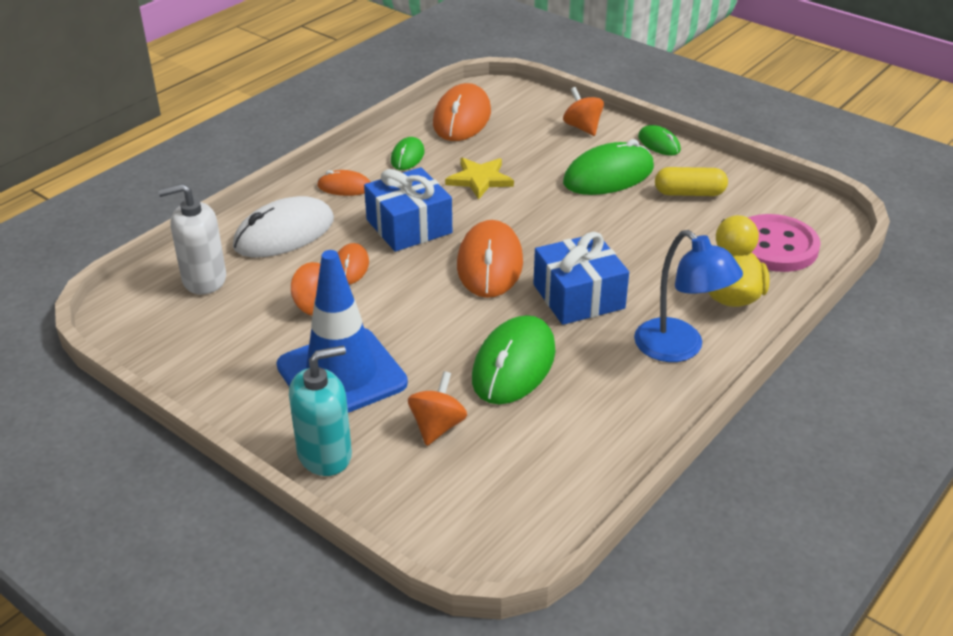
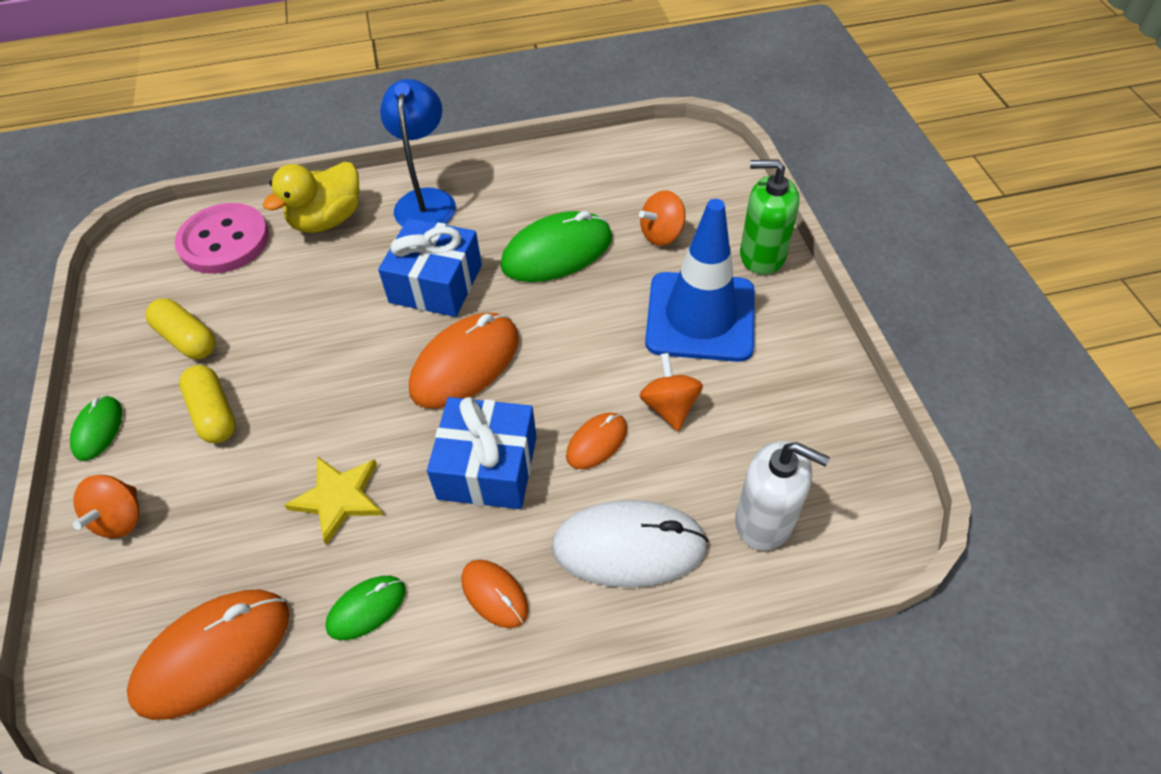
camera: 140 degrees left, 15 degrees up
(325, 454) = (762, 255): turquoise soap dispenser -> green soap dispenser
(608, 175) = (214, 413): green mouse -> yellow capsule

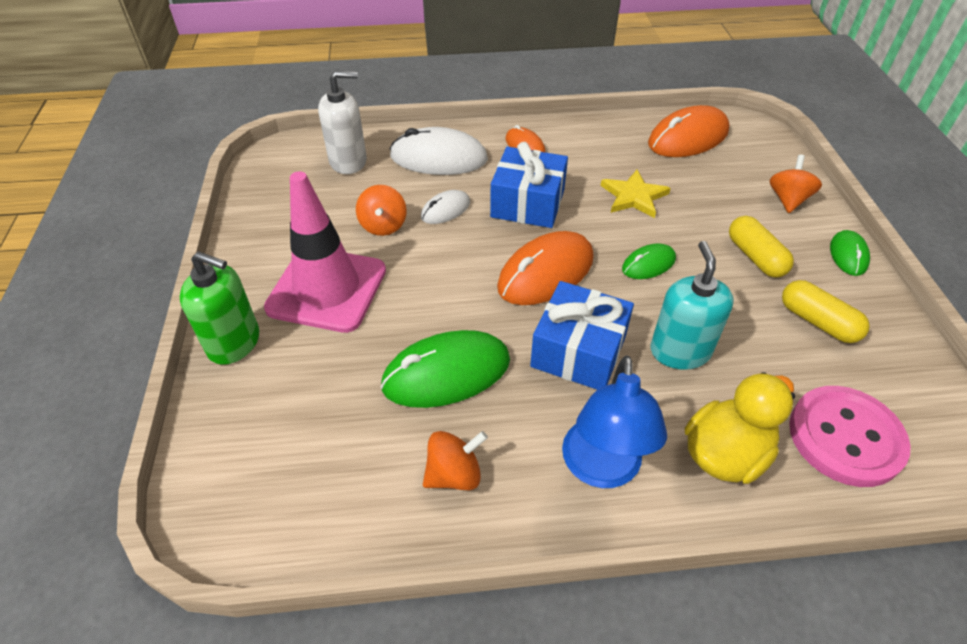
camera: 175 degrees left, 5 degrees down
(339, 294) = (680, 351): none -> turquoise soap dispenser
(366, 608) = (602, 147): green mouse -> green mouse (648, 264)
(596, 442) = (445, 210): orange mouse -> white mouse
(661, 234) = (325, 381): orange spinning top -> orange spinning top (454, 474)
(700, 317) = (327, 289): blue traffic cone -> pink traffic cone
(764, 520) = (348, 161): white soap dispenser -> white soap dispenser turned 135 degrees clockwise

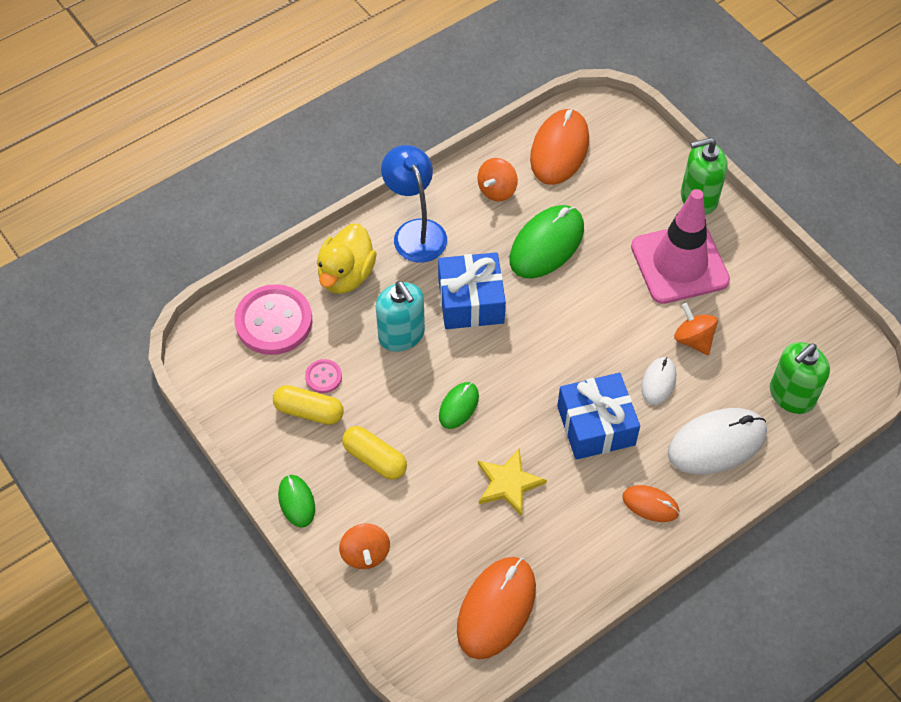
camera: 150 degrees right, 10 degrees up
(348, 161) = (791, 395): white soap dispenser -> green soap dispenser
(546, 272) = (533, 357): orange mouse -> orange mouse (559, 149)
(791, 347) = (323, 377): none -> pink button

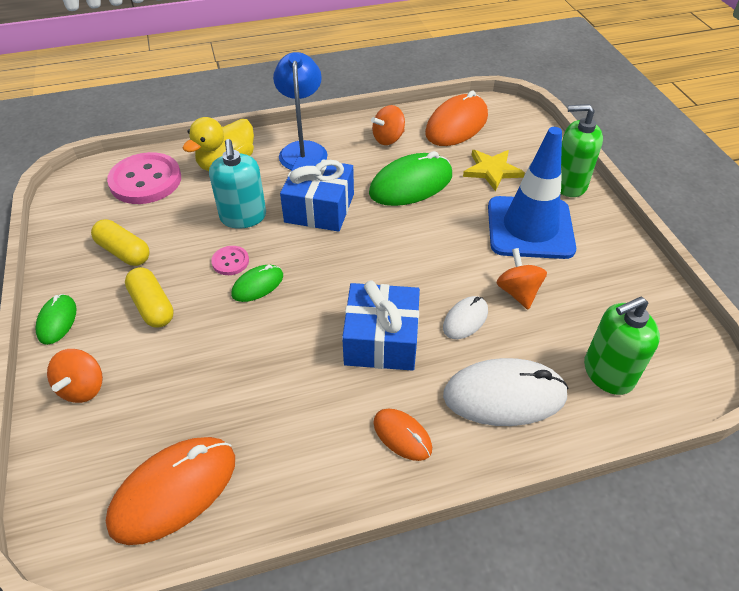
camera: 20 degrees right, 10 degrees down
(323, 377) = (155, 229): pink button -> pink button (230, 261)
(508, 483) = (263, 367): yellow star -> yellow star (492, 171)
(679, 263) = (530, 228): pink traffic cone -> blue traffic cone

